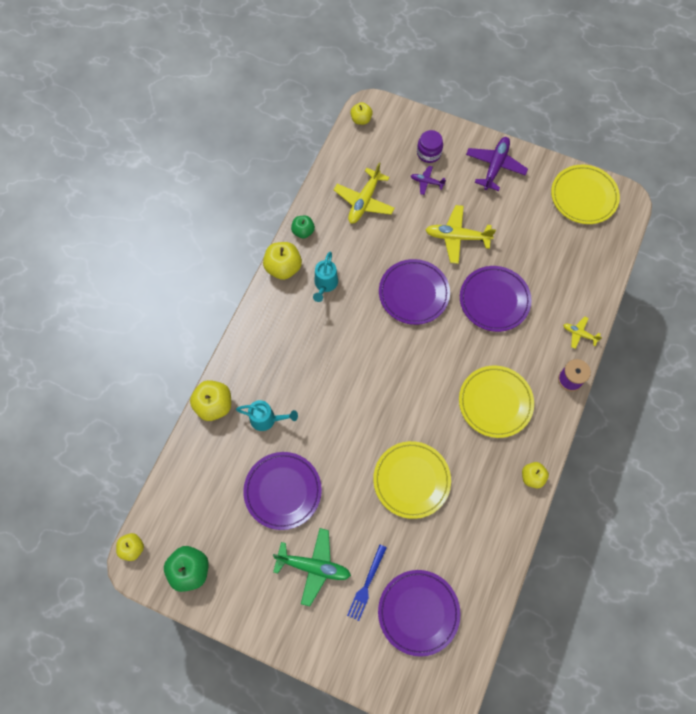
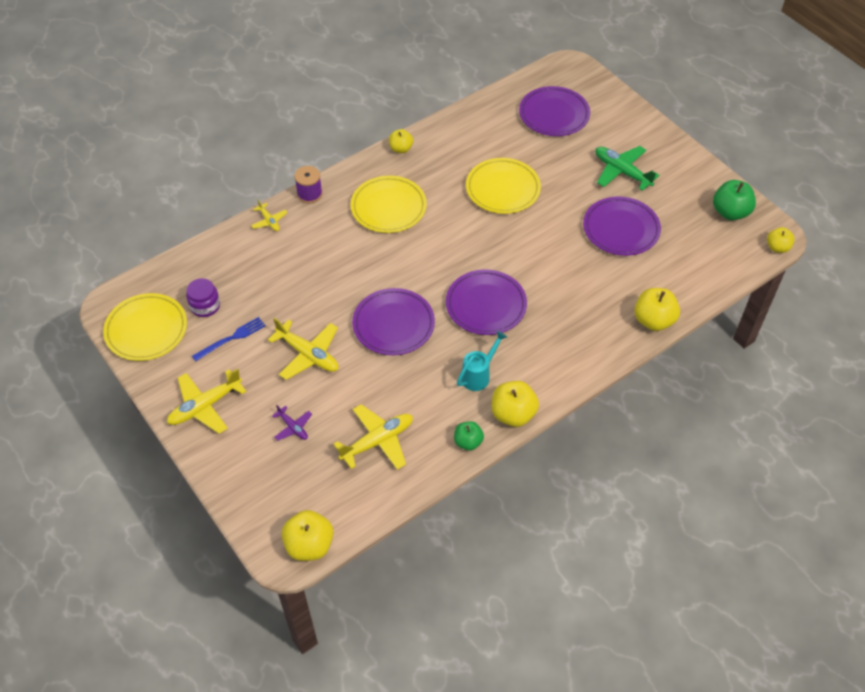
camera: 150 degrees left, 15 degrees down
(267, 419) = (607, 286): turquoise watering can -> none
(361, 119) = (309, 545): yellow apple -> yellow apple, size x1.60
(366, 584) = (584, 145): blue fork -> blue fork (231, 338)
(429, 153) = (263, 459): purple jar -> purple jar (205, 306)
(494, 300) = (321, 282): purple plate -> purple plate (486, 305)
(495, 166) = (205, 406): purple plane -> yellow plane

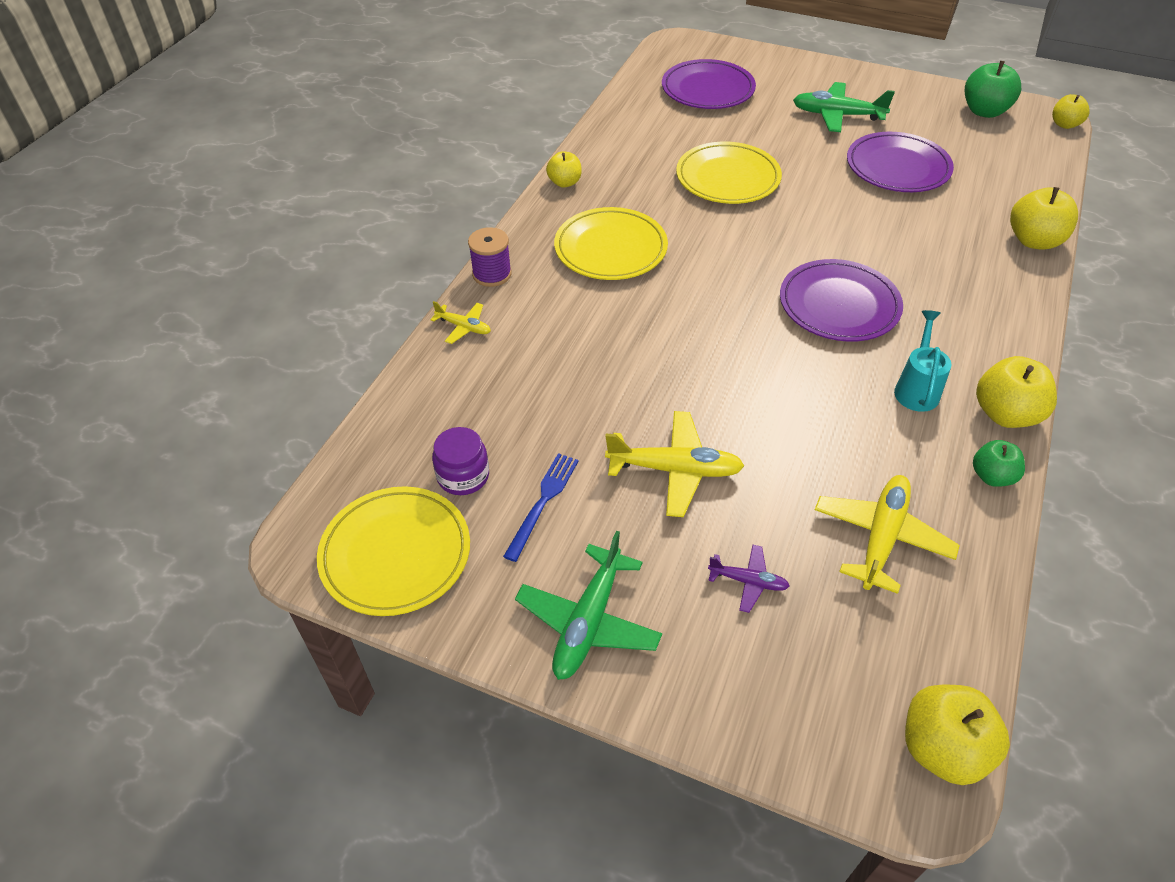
camera: 30 degrees left, 5 degrees down
(205, 406) = (588, 622): yellow plane -> green plane
(393, 324) = (751, 378): purple plate -> none

